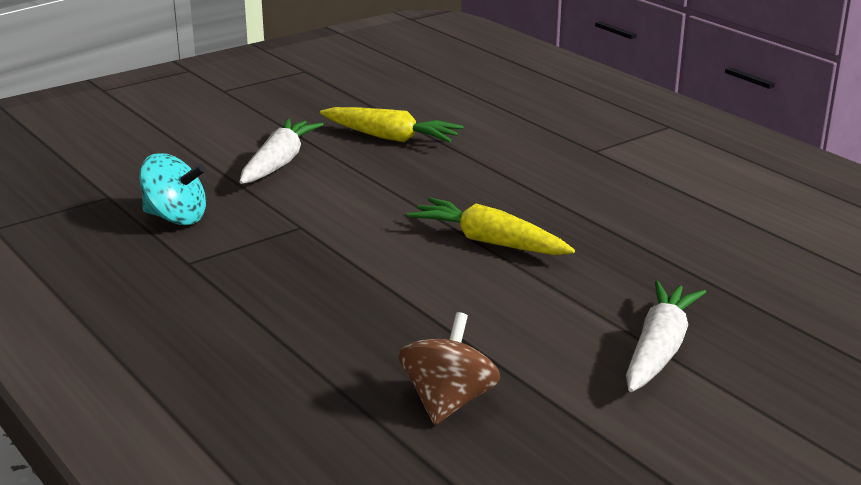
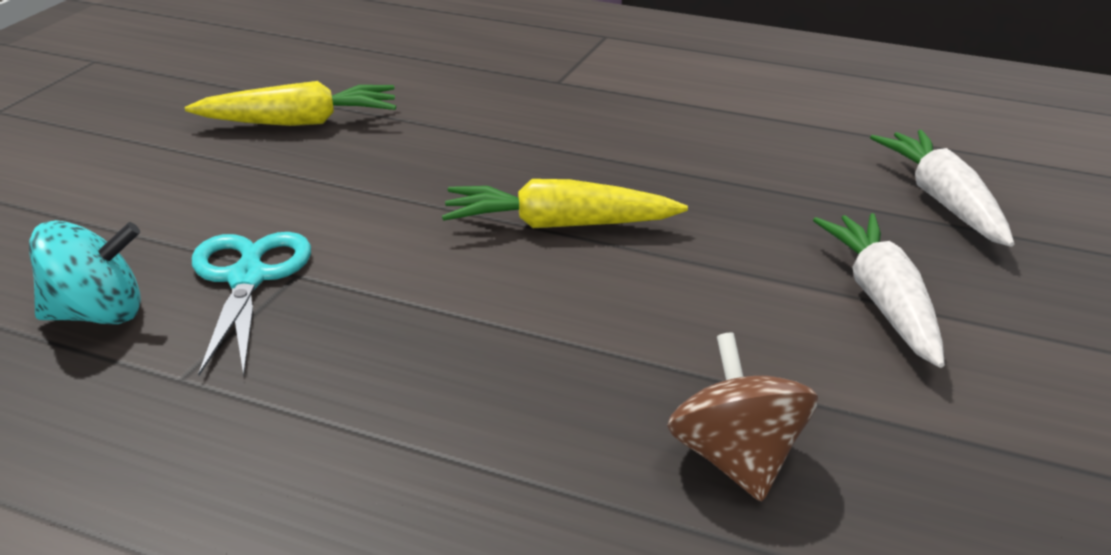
camera: 30 degrees left, 5 degrees up
(271, 221) = (247, 279): none -> turquoise scissors
(279, 163) = (178, 192): white carrot -> white carrot (943, 201)

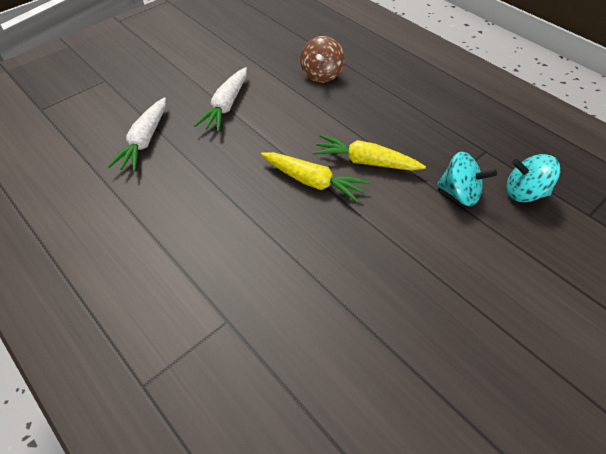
camera: 155 degrees left, 20 degrees up
(247, 279) = (459, 193): turquoise scissors -> turquoise spinning top
(299, 122) = (418, 332): yellow carrot -> yellow carrot (365, 162)

